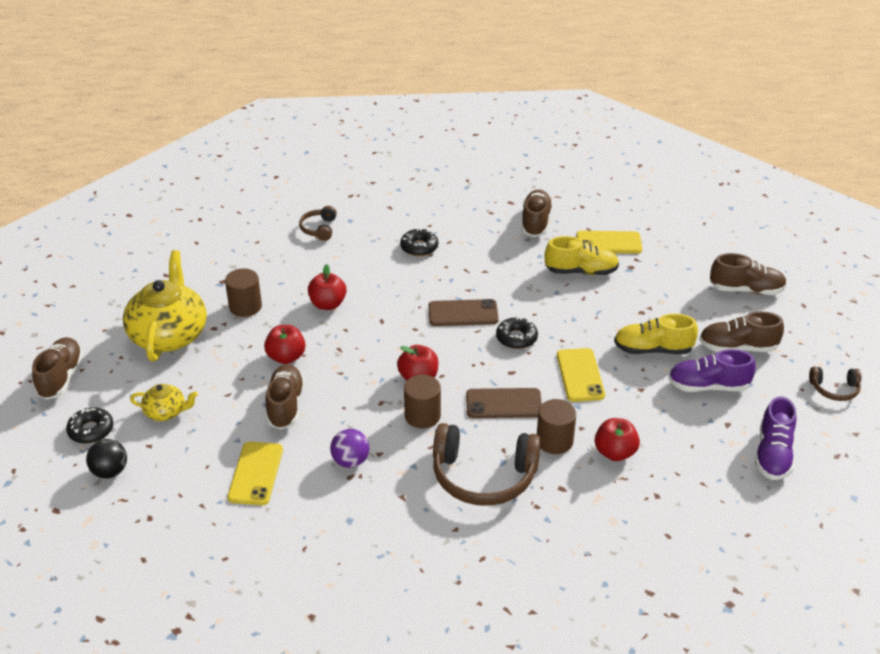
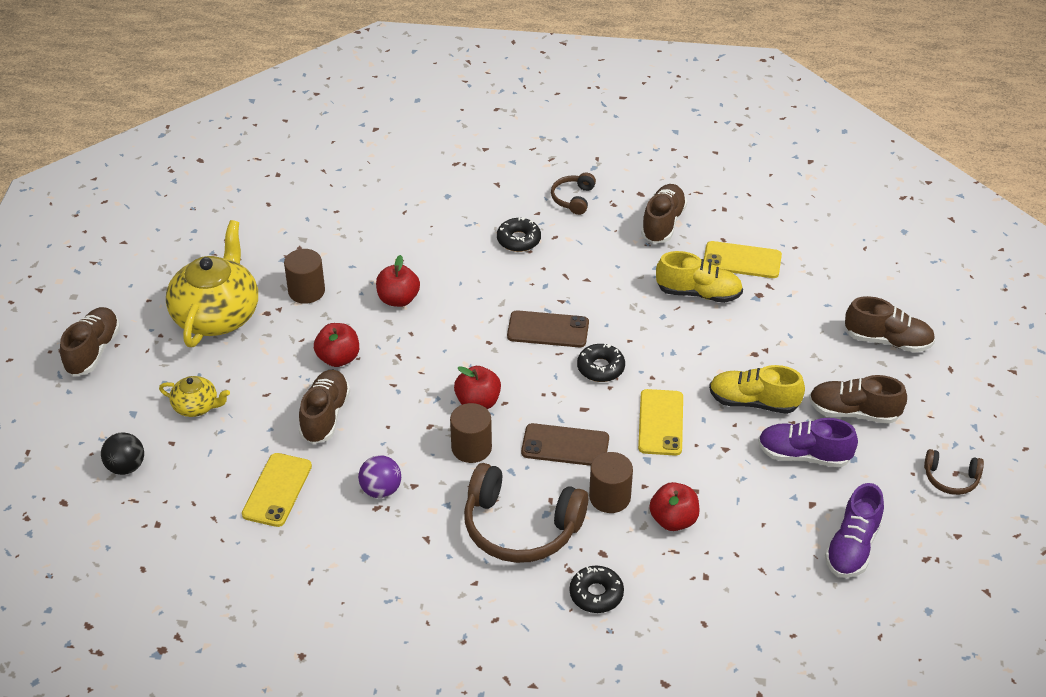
camera: 10 degrees right, 5 degrees up
(91, 430) = (114, 417): black donut -> black donut (596, 594)
(319, 229) = (410, 203): brown headphones -> brown headphones (573, 199)

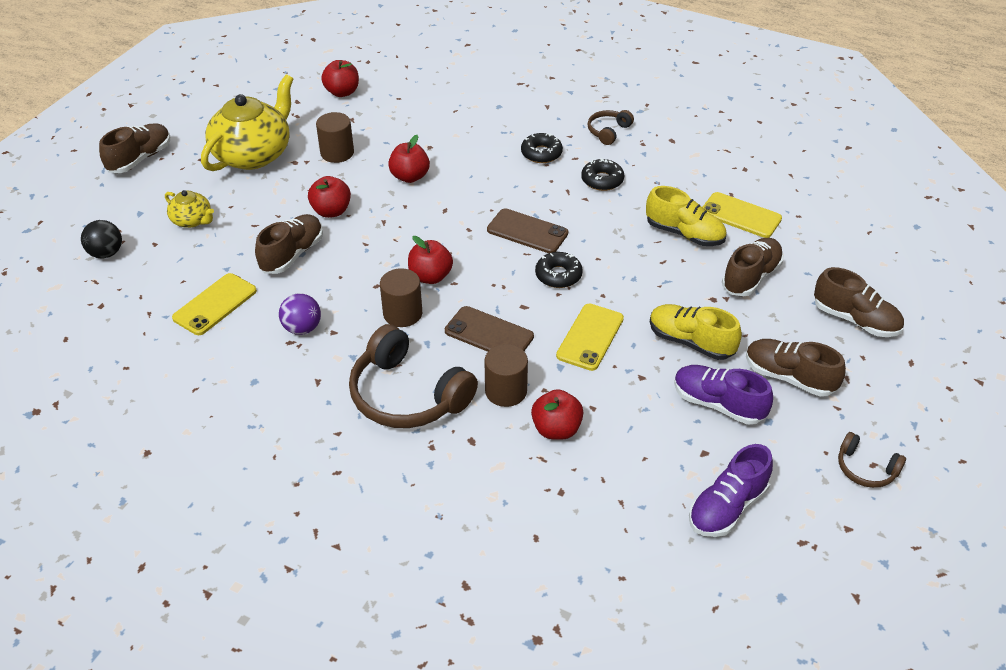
camera: 20 degrees right, 0 degrees up
(271, 218) = (342, 92): none -> red apple
(596, 594) = (444, 477): black donut -> black donut (602, 180)
(663, 223) = (680, 168): brown shoe -> brown shoe (751, 277)

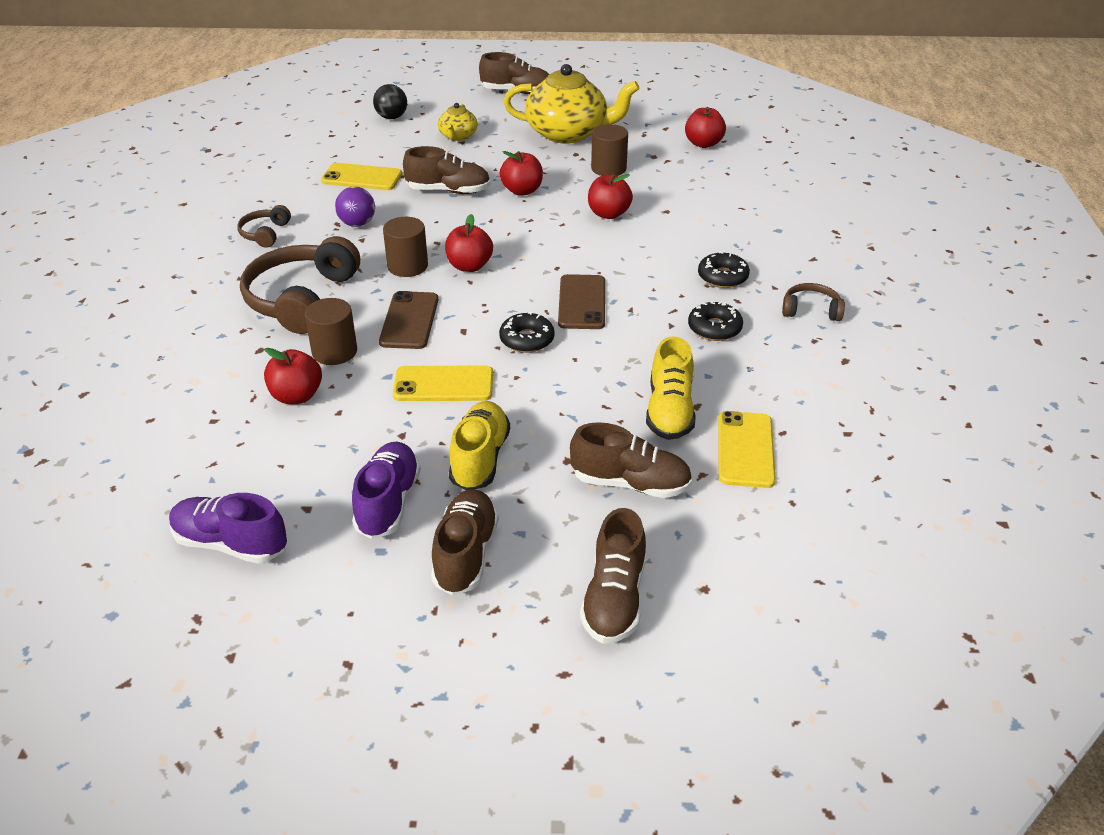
camera: 65 degrees right, 5 degrees down
(865, 469) = (337, 657): brown headphones -> brown headphones (265, 233)

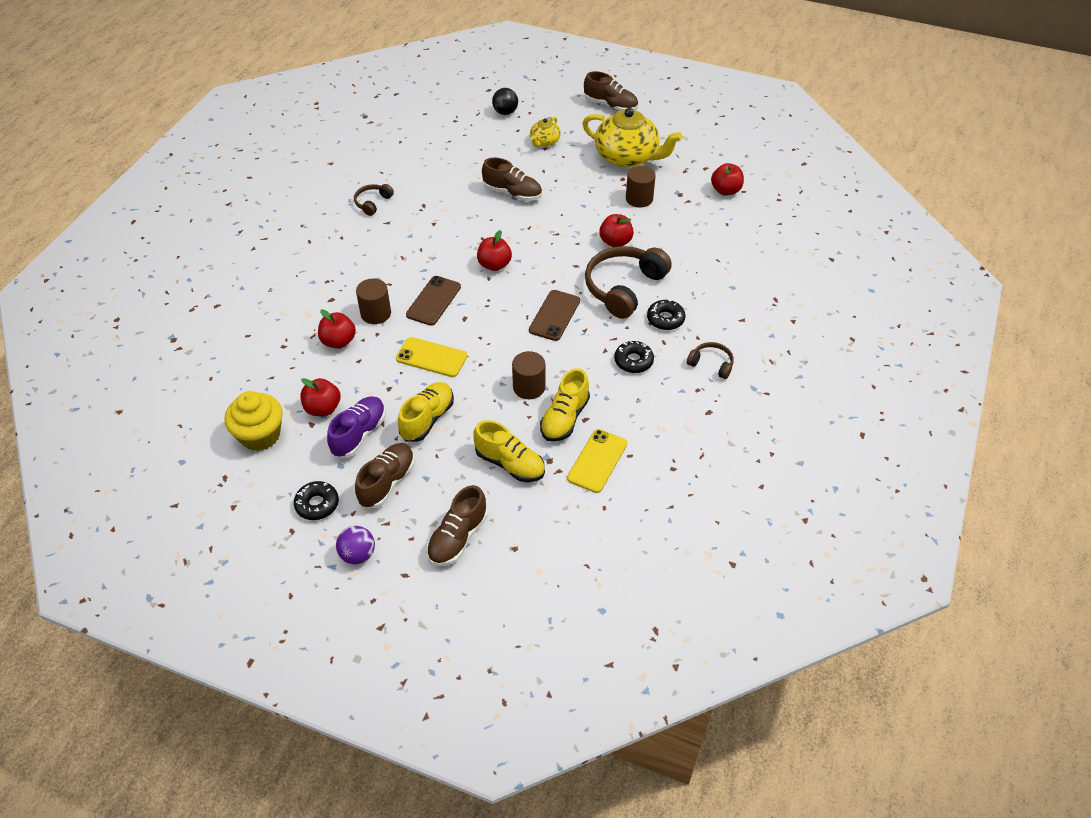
camera: 20 degrees right, 10 degrees up
(230, 544) = (260, 435): purple shoe -> yellow cupcake
(302, 299) = (373, 265): brown headphones -> brown headphones (624, 288)
(357, 224) = (437, 209): purple ball -> purple ball (358, 554)
(362, 177) = (458, 167): yellow phone -> none
(407, 266) = (453, 254): brown cylinder -> brown cylinder (529, 387)
(522, 191) = (564, 205): red apple -> red apple (323, 408)
(527, 339) = (502, 336): black donut -> black donut (317, 504)
(630, 483) = (510, 464): brown shoe -> yellow shoe

